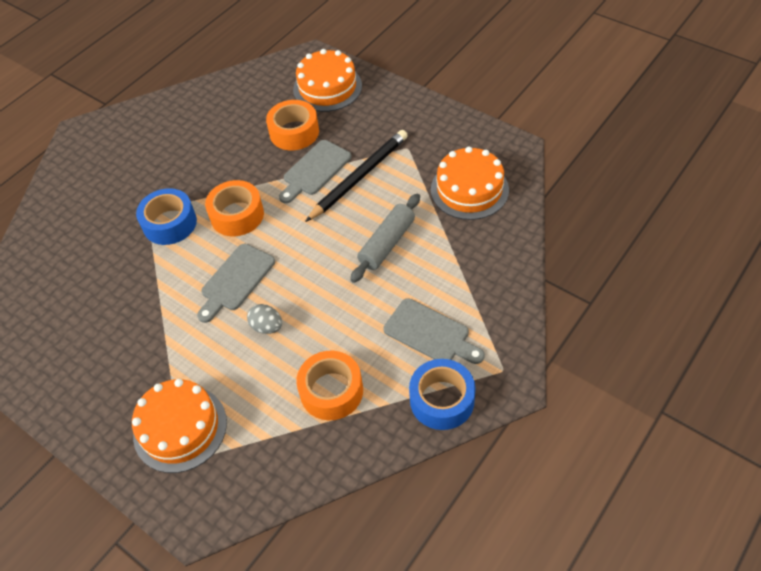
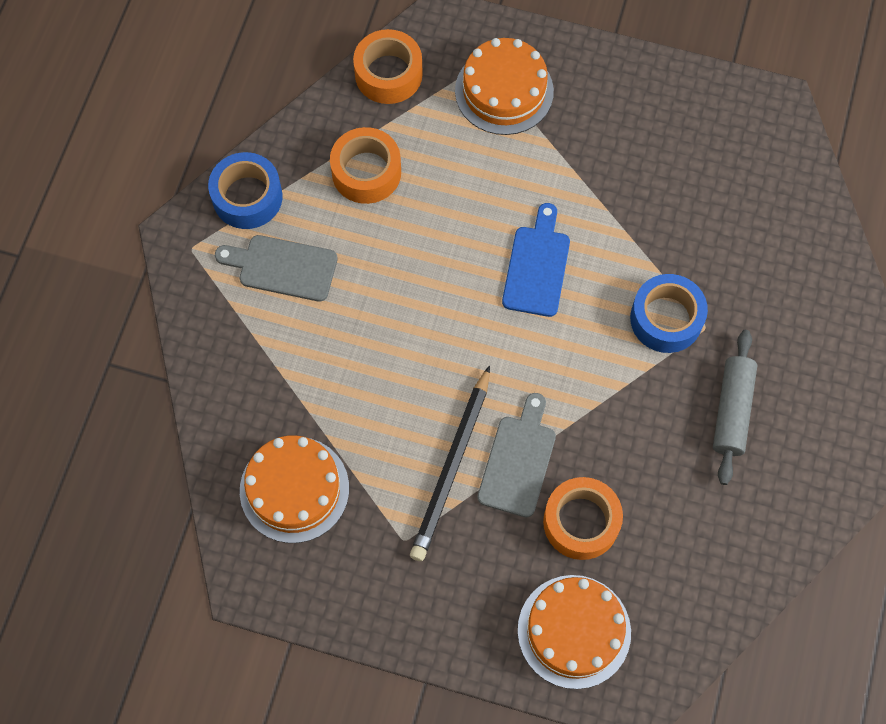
camera: 155 degrees right, 15 degrees up
(236, 280) = (537, 266): grey cutting board -> blue cutting board
(237, 215) = (586, 357): orange tape -> orange tape (388, 74)
(267, 327) = (470, 221): grey egg -> none
(387, 244) = (374, 371): grey rolling pin -> grey rolling pin (731, 410)

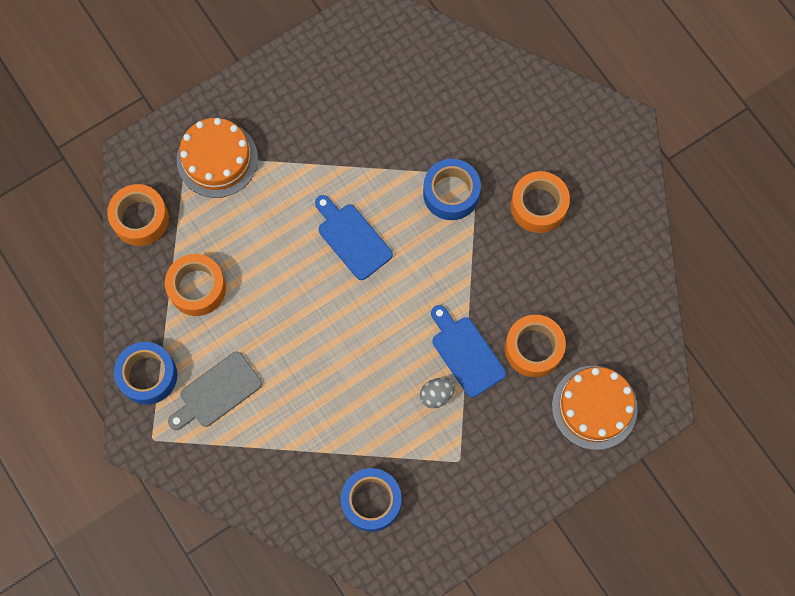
camera: 50 degrees left, 5 degrees up
(294, 489) = (371, 501): orange cake -> blue tape
(451, 466) = (436, 395): black pencil -> grey egg
(518, 460) = (465, 353): grey cutting board -> blue cutting board
(731, 410) = (538, 206): grey rolling pin -> orange tape

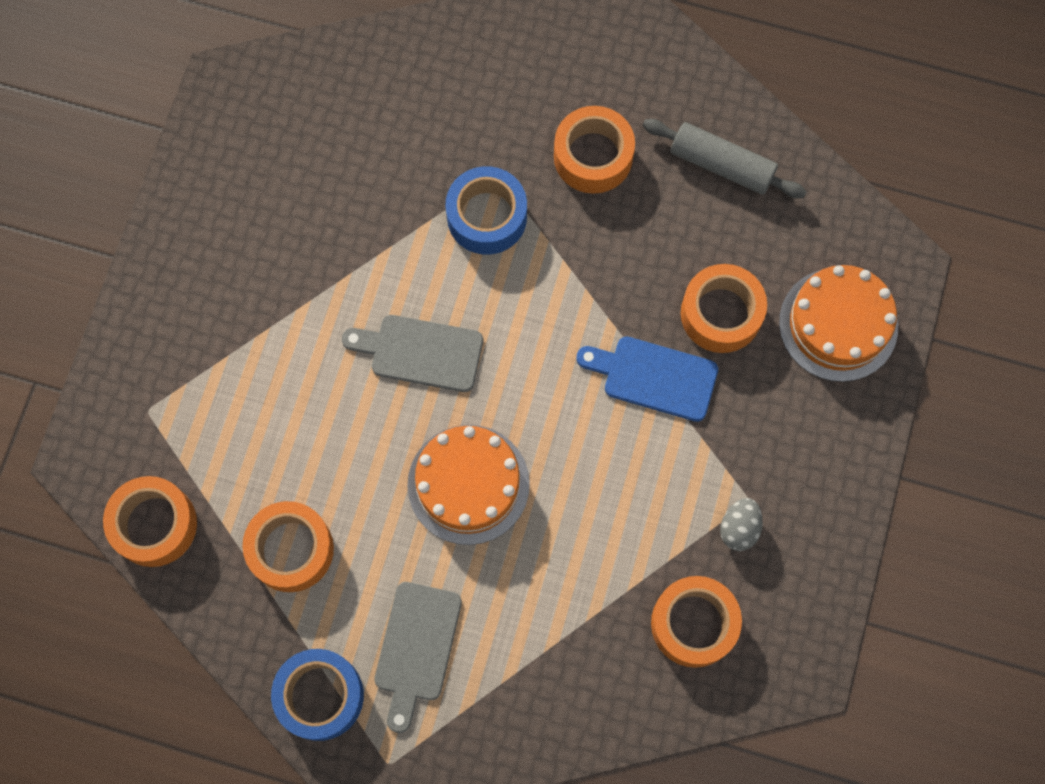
camera: 40 degrees left, 0 degrees up
(217, 159) = (187, 385): orange cake -> orange cake (468, 484)
(352, 238) = (420, 352): blue cutting board -> grey cutting board
(371, 501) = (693, 624): blue tape -> orange tape
(436, 395) = (662, 449): grey egg -> grey egg (739, 528)
(606, 267) = (721, 165): none -> grey rolling pin

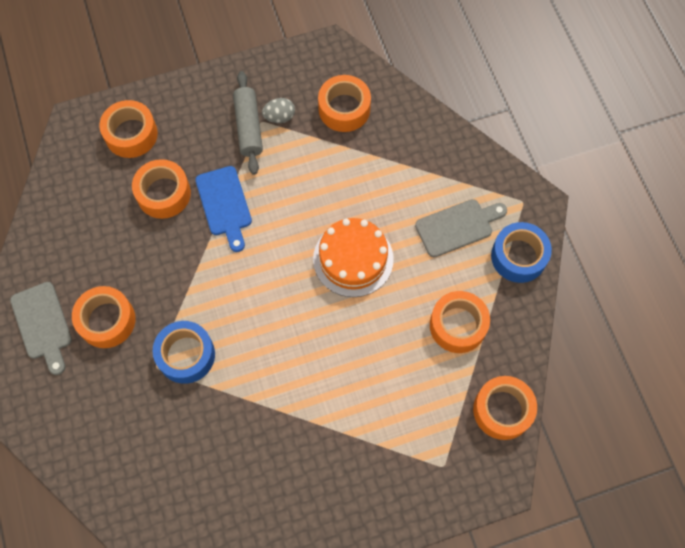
camera: 125 degrees left, 5 degrees down
(420, 352) = (296, 335): grey cutting board -> grey cutting board (43, 324)
(721, 165) = (68, 247): grey rolling pin -> grey rolling pin (249, 127)
(838, 324) = (131, 134): orange cake -> orange tape

